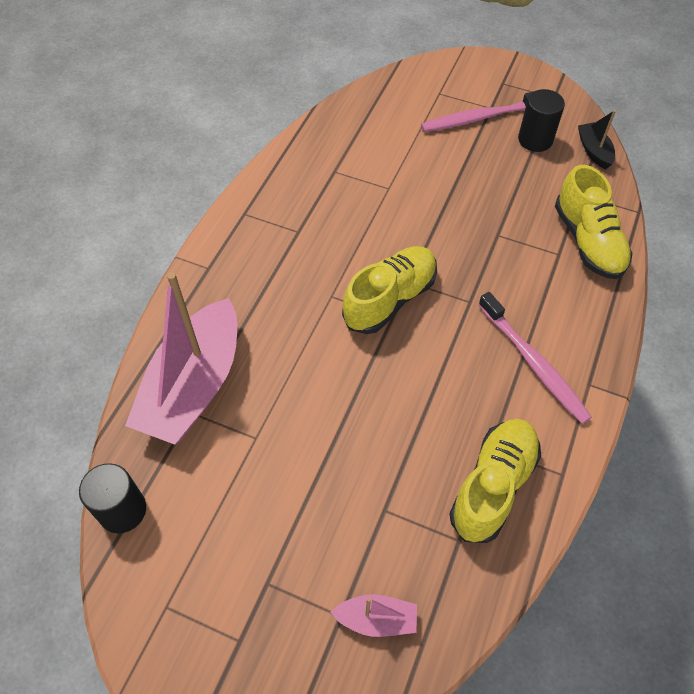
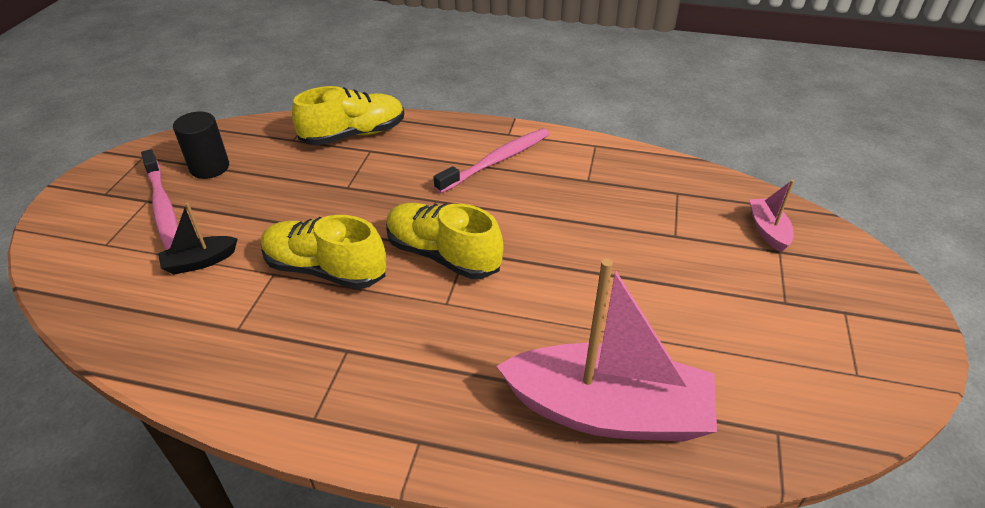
camera: 100 degrees left, 15 degrees down
(122, 510) = (791, 443): black cylinder -> none
(492, 486) = (622, 178): yellow shoe -> yellow shoe (325, 269)
(594, 151) = (233, 132): black boat -> black boat (200, 262)

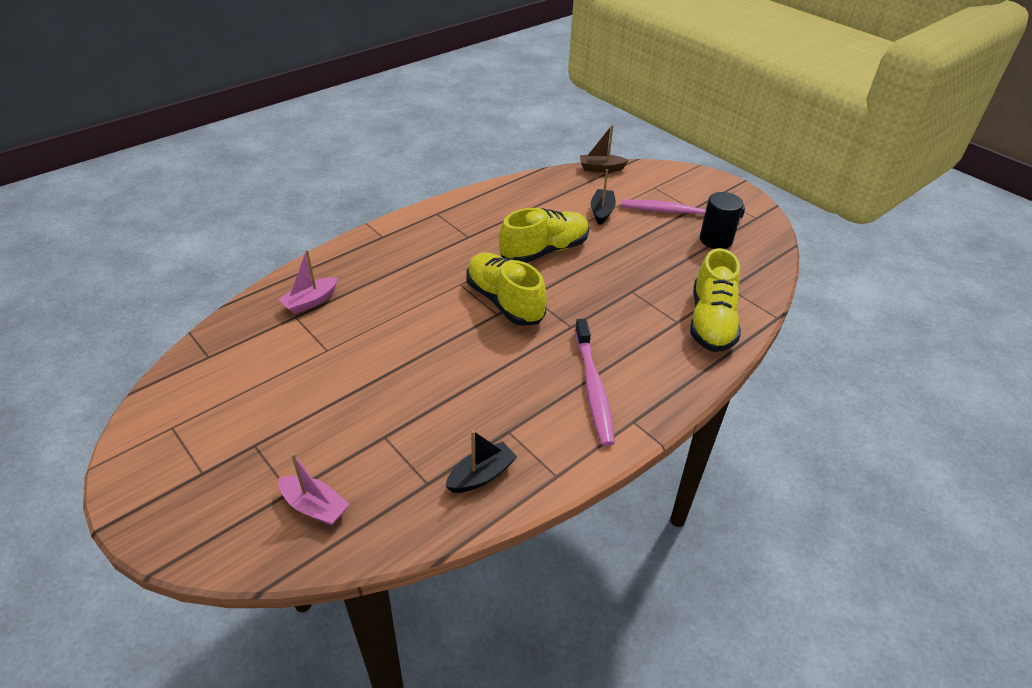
camera: 125 degrees right, 0 degrees up
(69, 309) = (601, 168): none -> brown boat
(443, 255) = (504, 301): yellow shoe -> yellow shoe turned 105 degrees counterclockwise
(607, 411) = (310, 301): pink boat -> pink boat, size x0.44
(638, 173) = (481, 475): none -> black boat

